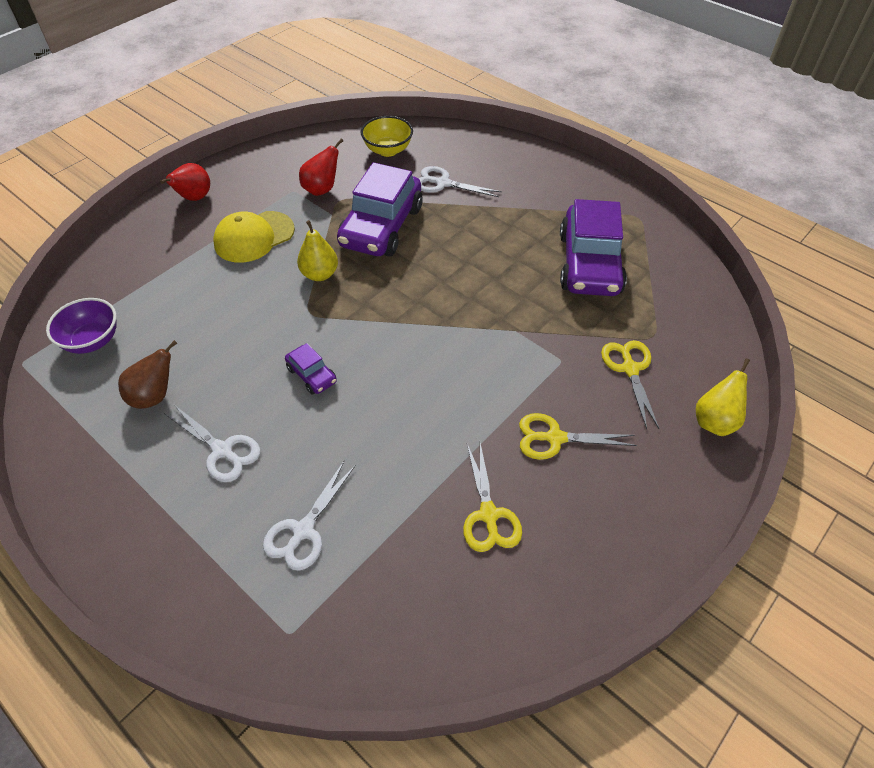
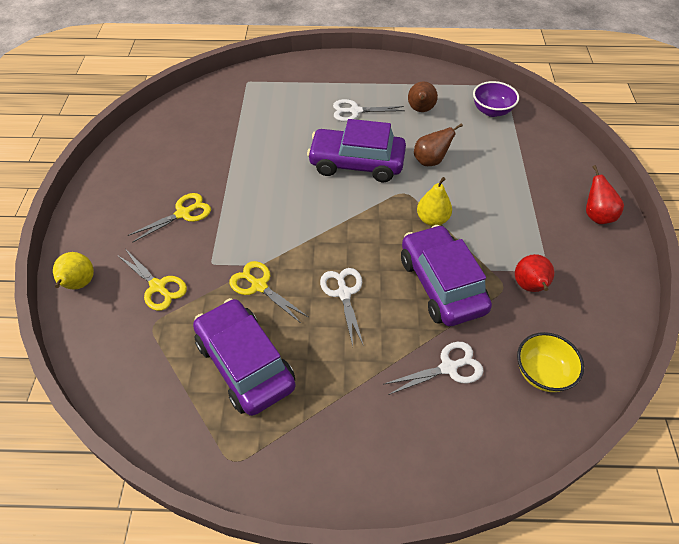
camera: 140 degrees right, 0 degrees up
(239, 327) = (430, 161): none -> brown pear
(254, 237) = (511, 216): yellow cap -> none
(303, 530) = (279, 108): white scissors -> white scissors (344, 293)
(312, 375) = (356, 163): purple car -> purple car, size x2.24
(488, 514) = (194, 159): yellow scissors -> yellow scissors (259, 286)

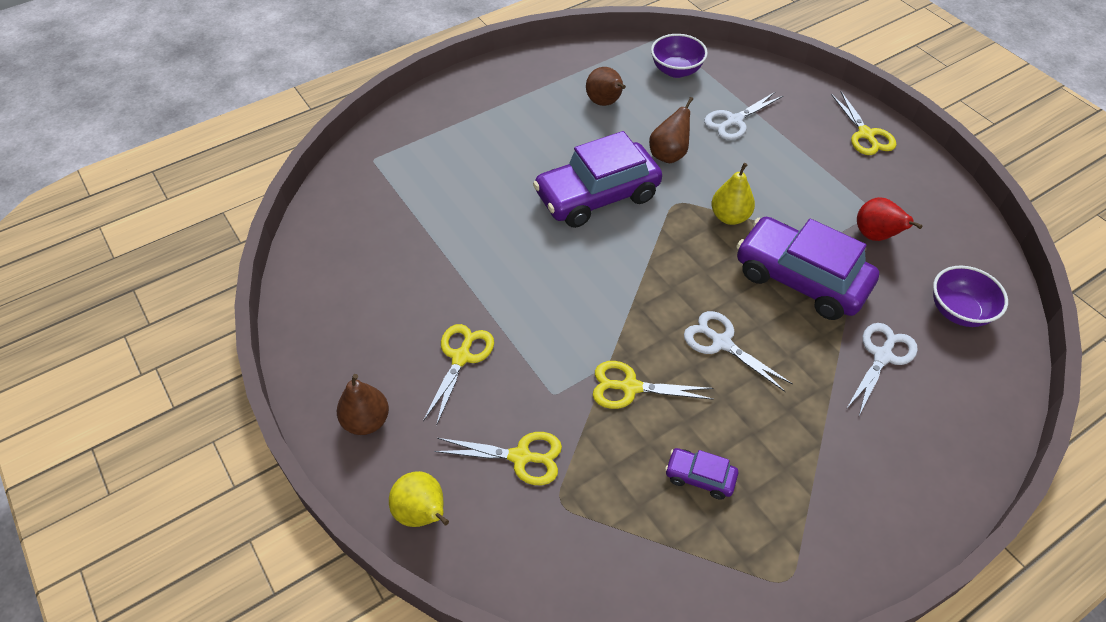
camera: 35 degrees left, 0 degrees up
(102, 219) = (366, 421): none -> brown pear
(245, 364) = (700, 477): purple car -> purple car, size x0.45
(355, 111) = (537, 136): white scissors -> white scissors (734, 121)
(542, 373) = (958, 311): yellow bowl -> purple bowl
(596, 216) = (865, 134): red pear -> yellow scissors

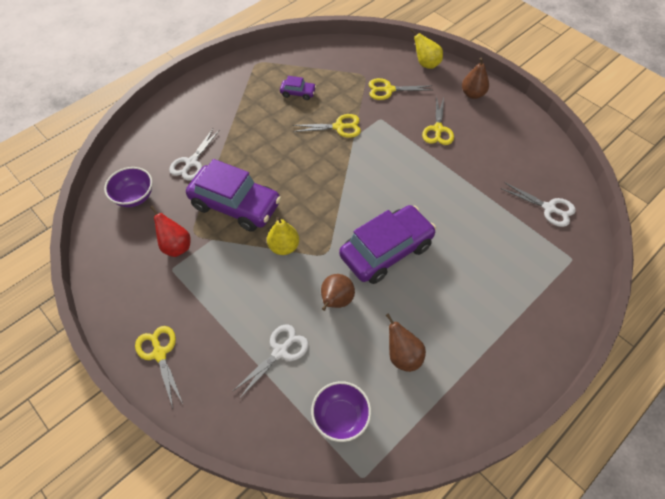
camera: 170 degrees right, 5 degrees up
(722, 343) = (288, 157): white scissors -> white scissors (549, 208)

